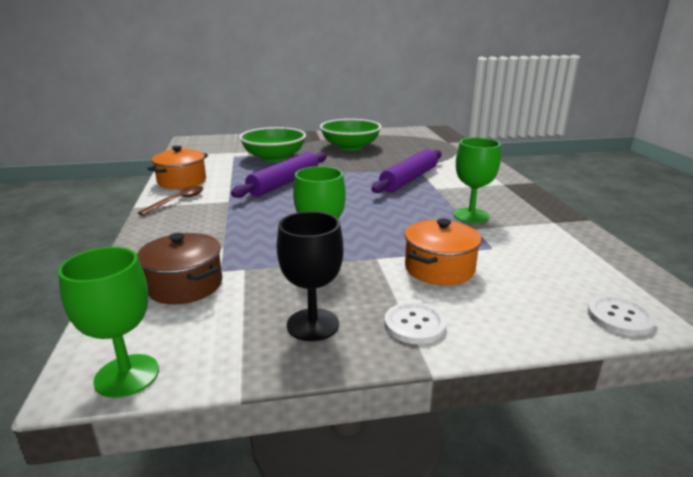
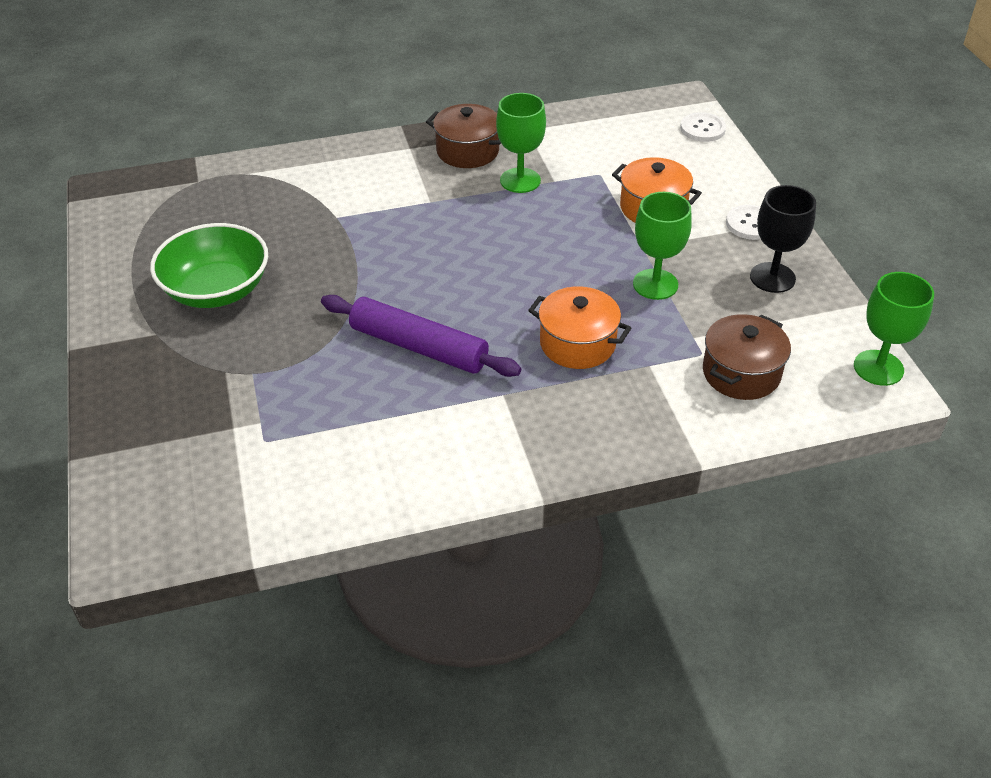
camera: 95 degrees left, 20 degrees up
(177, 201) = (511, 452): brown spoon -> none
(182, 181) = (419, 475): orange pot -> orange pot (577, 343)
(274, 158) = (280, 381): green bowl -> none
(409, 179) = (395, 224): purple rolling pin -> none
(507, 200) = (467, 151): none -> brown pot

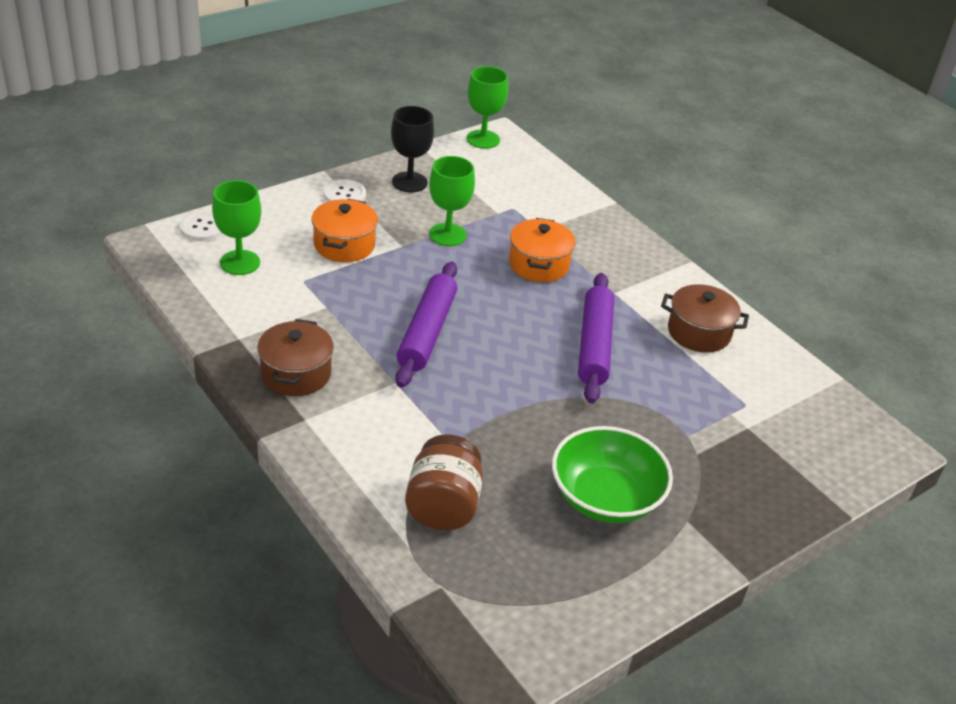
camera: 115 degrees left, 5 degrees down
(272, 197) = (443, 506): none -> brown jar
(491, 234) = (427, 332): none -> purple rolling pin
(520, 180) = (334, 328): green goblet -> green goblet (240, 262)
(741, 373) = (522, 191): brown pot -> brown pot (699, 332)

